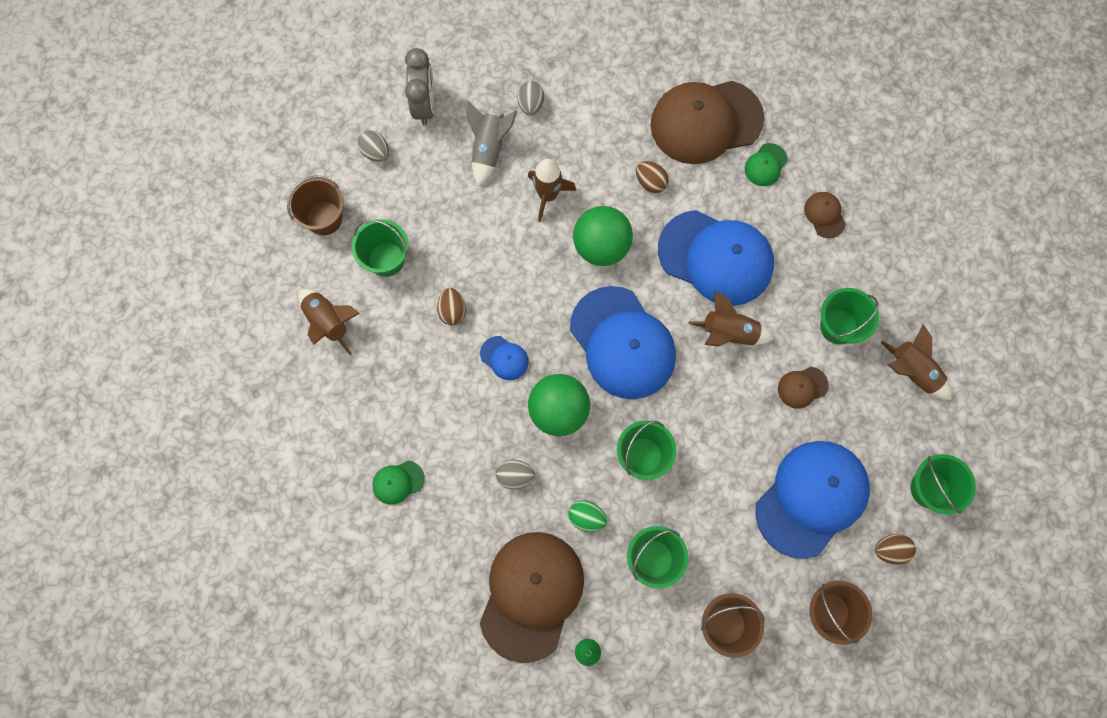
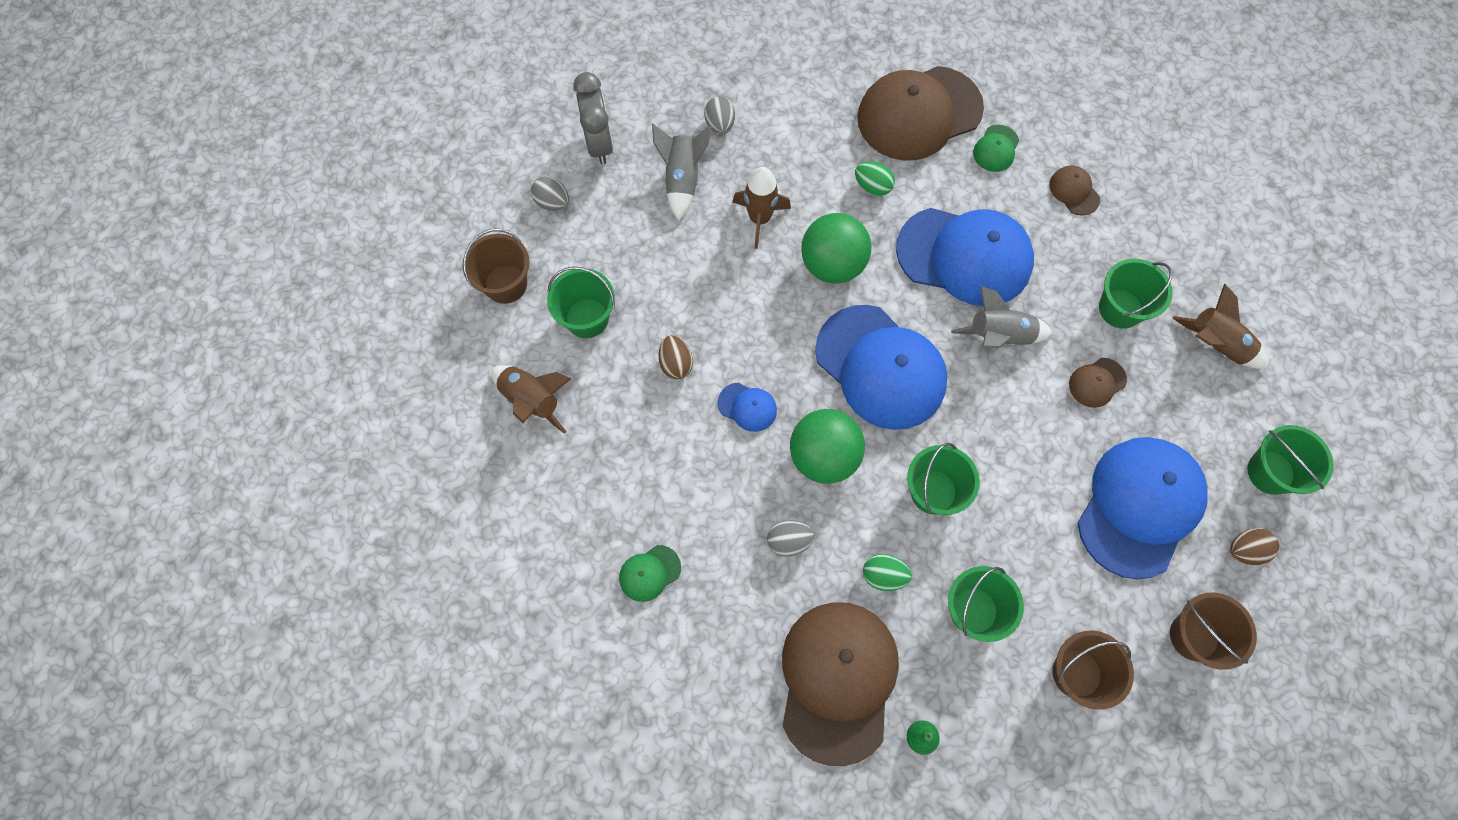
camera: 10 degrees left, 5 degrees down
(650, 182) = (872, 187): brown egg -> green egg
(729, 333) = (999, 336): brown rocket -> grey rocket

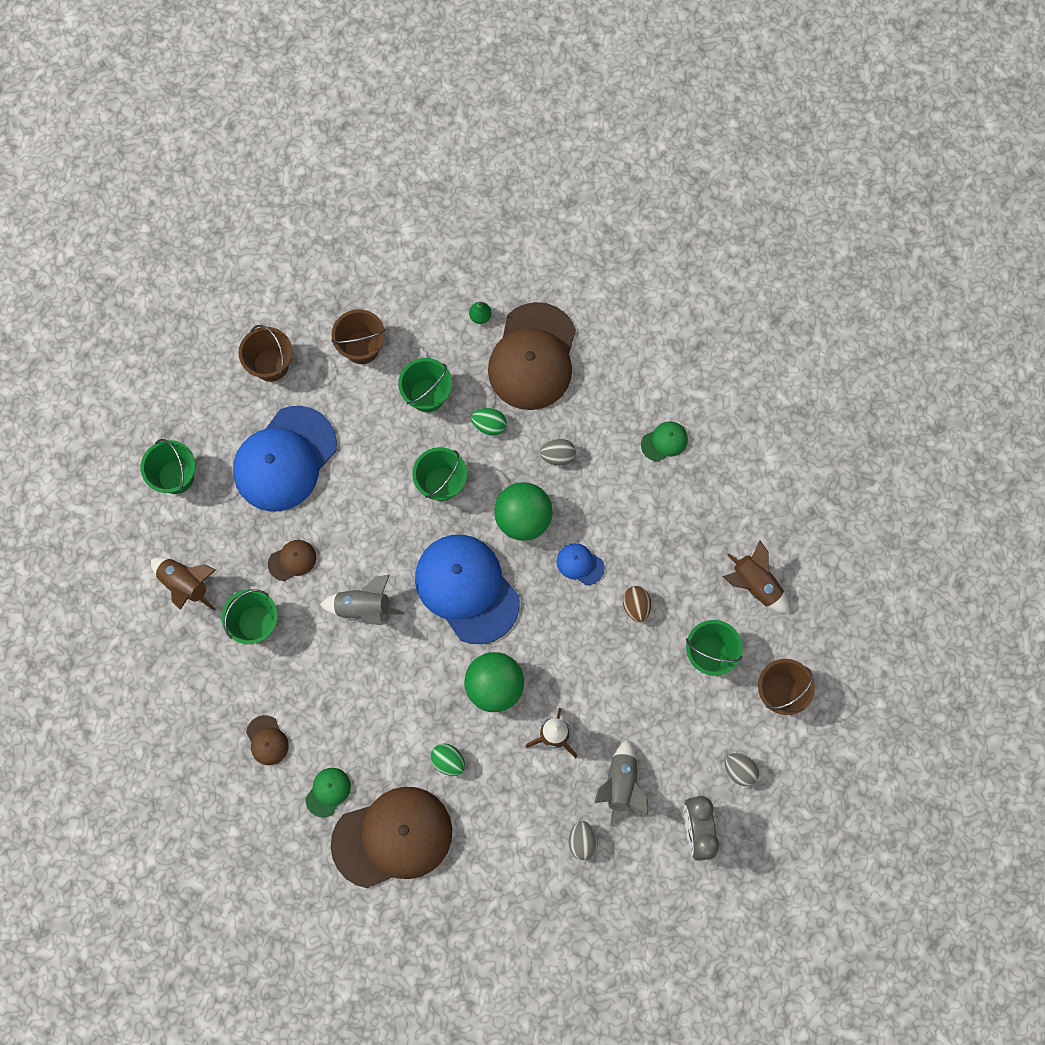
camera: 175 degrees left, 5 degrees up
(965, 256) = (378, 684): blue cap -> none
(1245, 550) = (215, 420): brown egg -> none

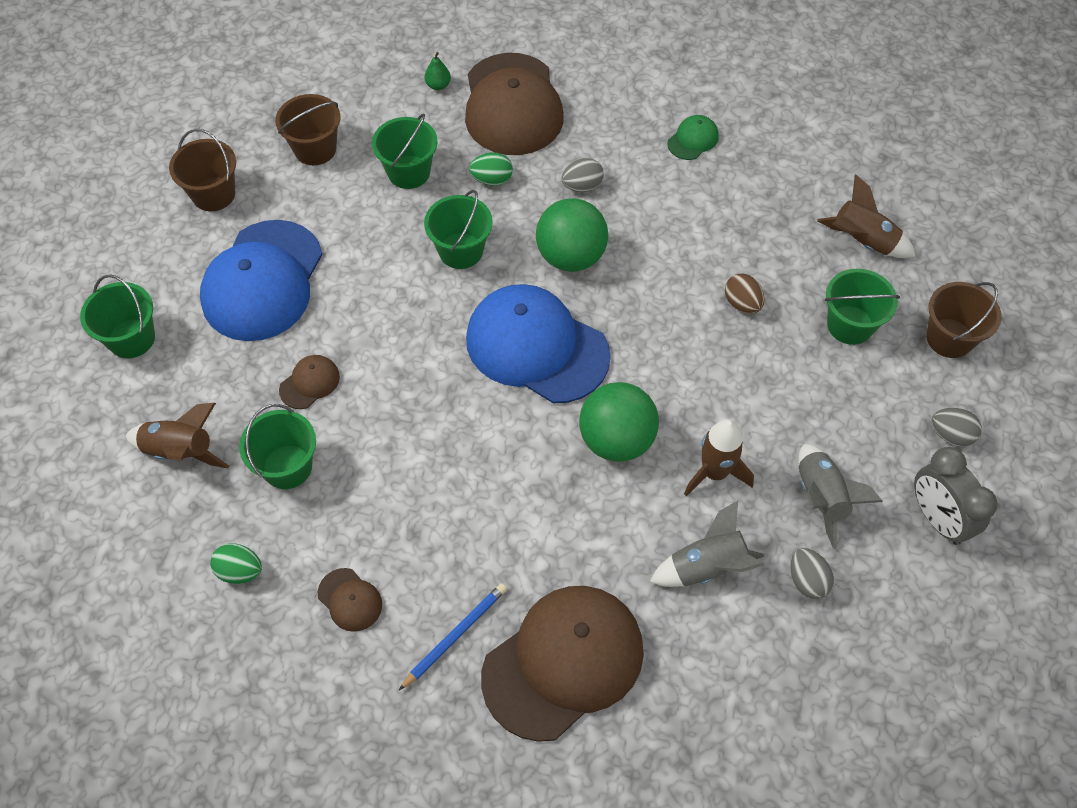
camera: 20 degrees left, 15 degrees down
(328, 792) = (455, 635): green cap -> blue pencil
(363, 607) = (418, 406): grey rocket -> grey rocket (707, 567)
(448, 761) = (596, 544): green egg -> green egg (240, 571)
(580, 564) = (657, 281): blue cap -> none

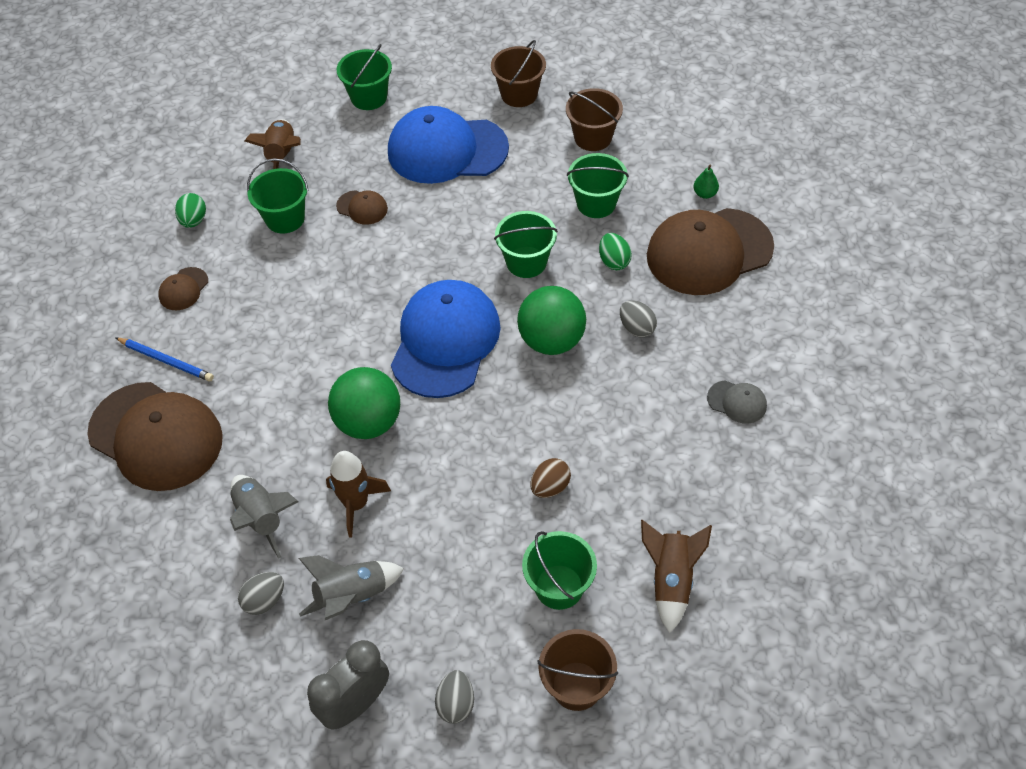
camera: 75 degrees right, 5 degrees down
(693, 139) = (737, 402): green cap -> grey cap

